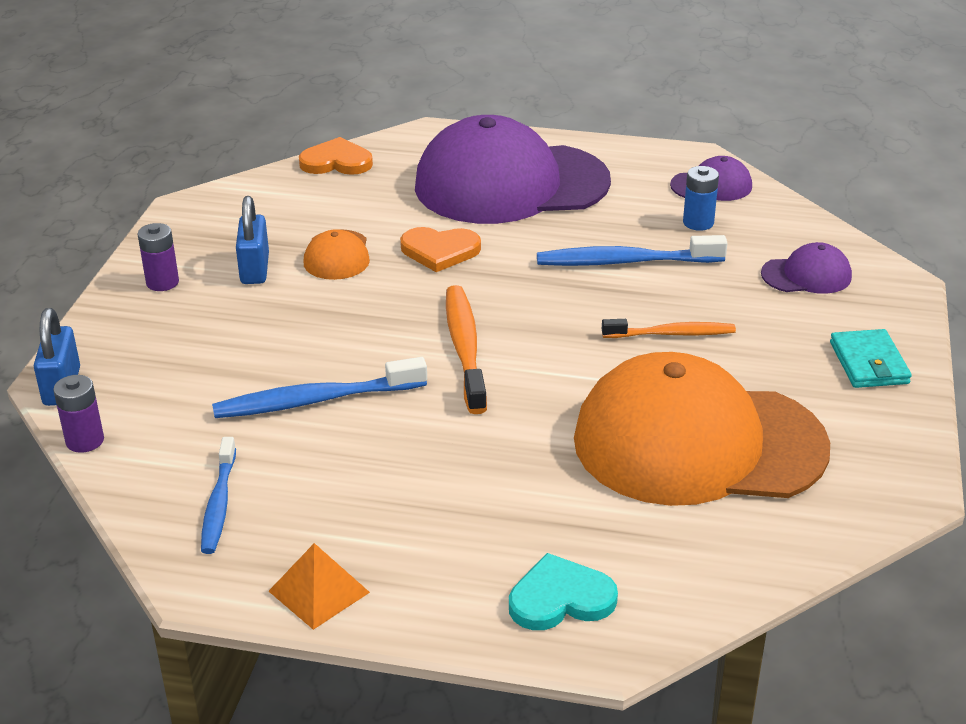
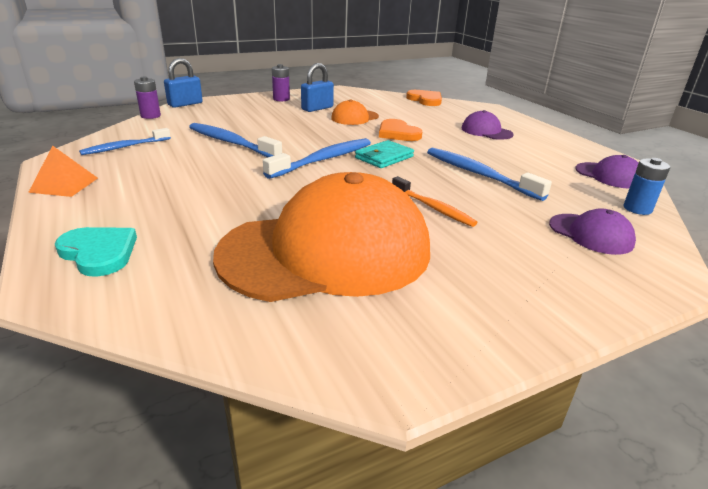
camera: 50 degrees right, 5 degrees down
(465, 349) = (323, 160): orange toothbrush -> blue toothbrush
(511, 184) = (486, 131): purple cap -> purple cap, size x0.42
(698, 223) = (563, 182): blue battery -> blue battery (637, 209)
(698, 443) = (326, 251): orange cap -> orange cap turned 105 degrees clockwise
(869, 363) = (538, 295): turquoise wallet -> turquoise wallet (384, 157)

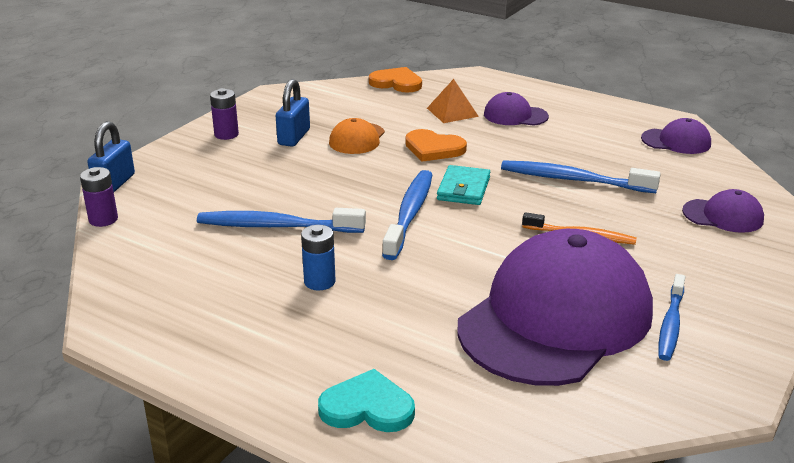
camera: 30 degrees left, 0 degrees up
(64, 185) = (186, 355): orange pyramid -> orange pyramid (452, 112)
(125, 147) = (161, 278): blue toothbrush -> blue toothbrush (671, 324)
(326, 251) = (556, 318): orange cap -> purple cap
(637, 209) = (730, 174): blue battery -> blue battery (319, 282)

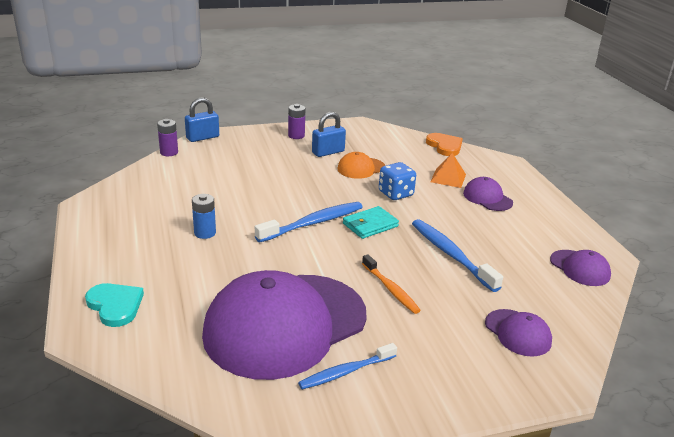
camera: 40 degrees right, 0 degrees up
(277, 226) = (235, 195): blue toothbrush -> none
(433, 148) = (395, 194): orange heart -> blue dice
(556, 318) = (285, 324): purple cap -> purple cap turned 150 degrees clockwise

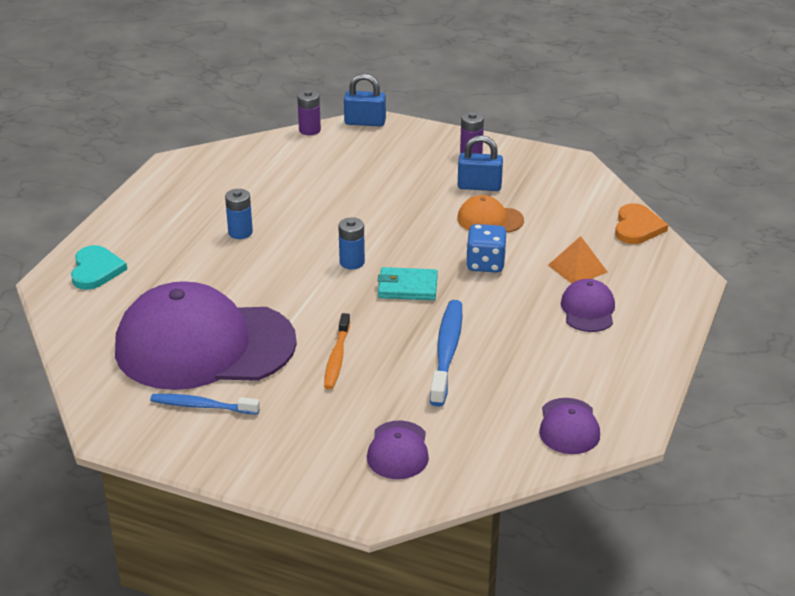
camera: 40 degrees right, 5 degrees up
(312, 223) = (352, 262): blue toothbrush -> blue battery

